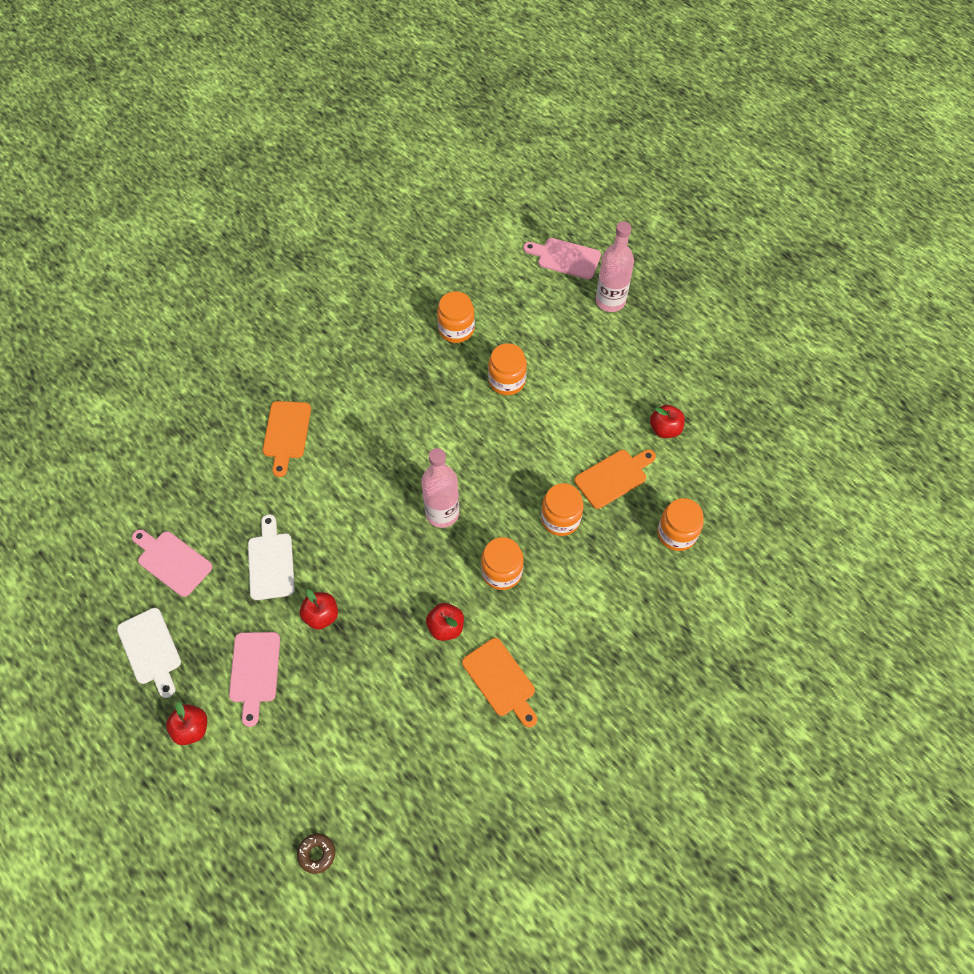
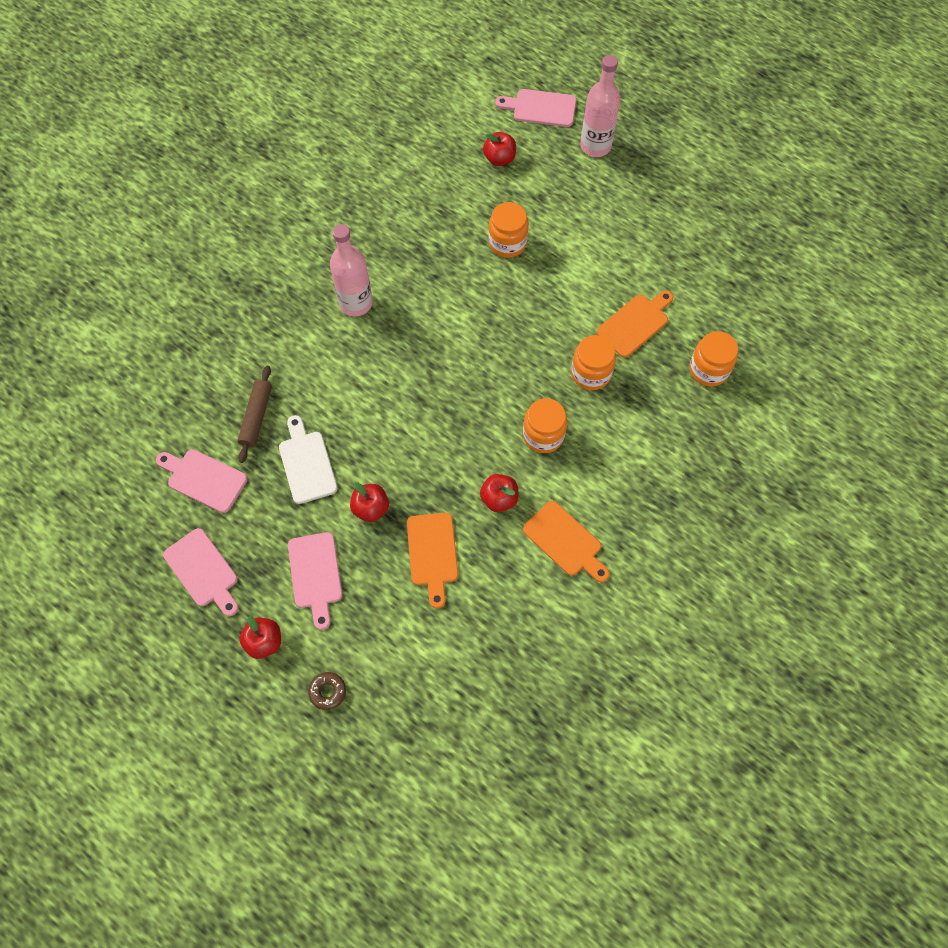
camera: 10 degrees left, 5 degrees up
(150, 649) = (203, 571): white cutting board -> pink cutting board
(234, 510) = (256, 417): none -> brown rolling pin
(286, 433) = (292, 331): orange cutting board -> orange cutting board (432, 553)
(317, 854) = (419, 740): brown donut -> brown donut (328, 691)
(442, 513) = (471, 386): pink bottle -> pink bottle (356, 303)
(456, 329) = (444, 198): orange jar -> none
(665, 429) = (676, 268): red apple -> red apple (499, 159)

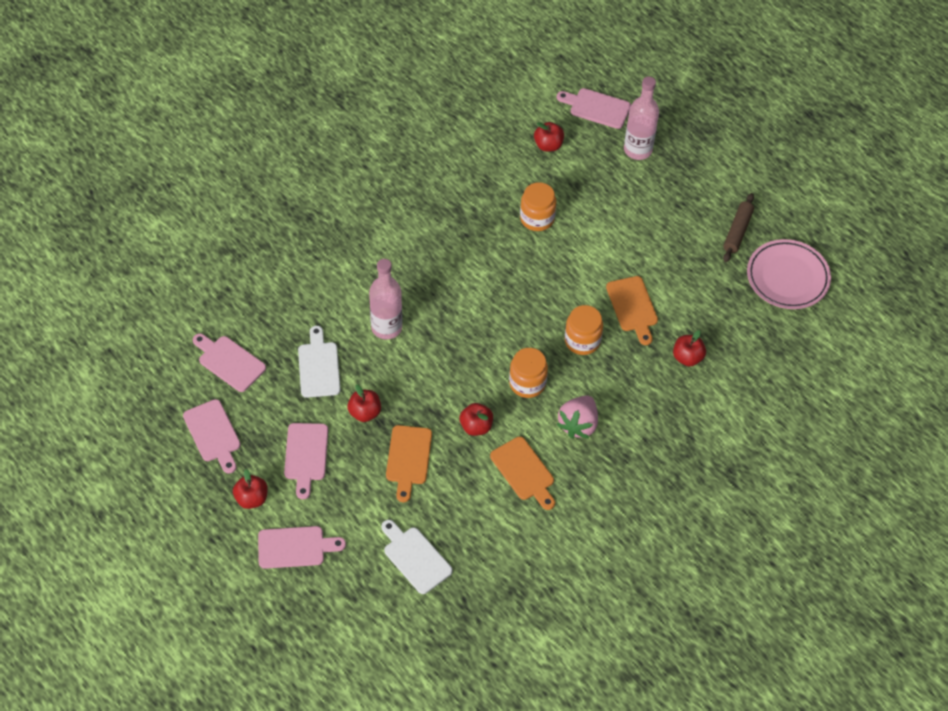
camera: 10 degrees right, 10 degrees down
(256, 417) = (285, 321): brown rolling pin -> brown rolling pin (737, 231)
(328, 691) = (295, 547): brown donut -> pink cutting board
(356, 303) = (391, 244): pink bottle -> pink bottle (386, 327)
(468, 673) = (415, 557): none -> white cutting board
(611, 472) = (578, 424): none -> pink strawberry
(635, 323) = (632, 307): orange cutting board -> orange cutting board turned 105 degrees clockwise
(708, 369) = (687, 357): orange jar -> red apple
(789, 257) = (787, 277): none -> pink plate

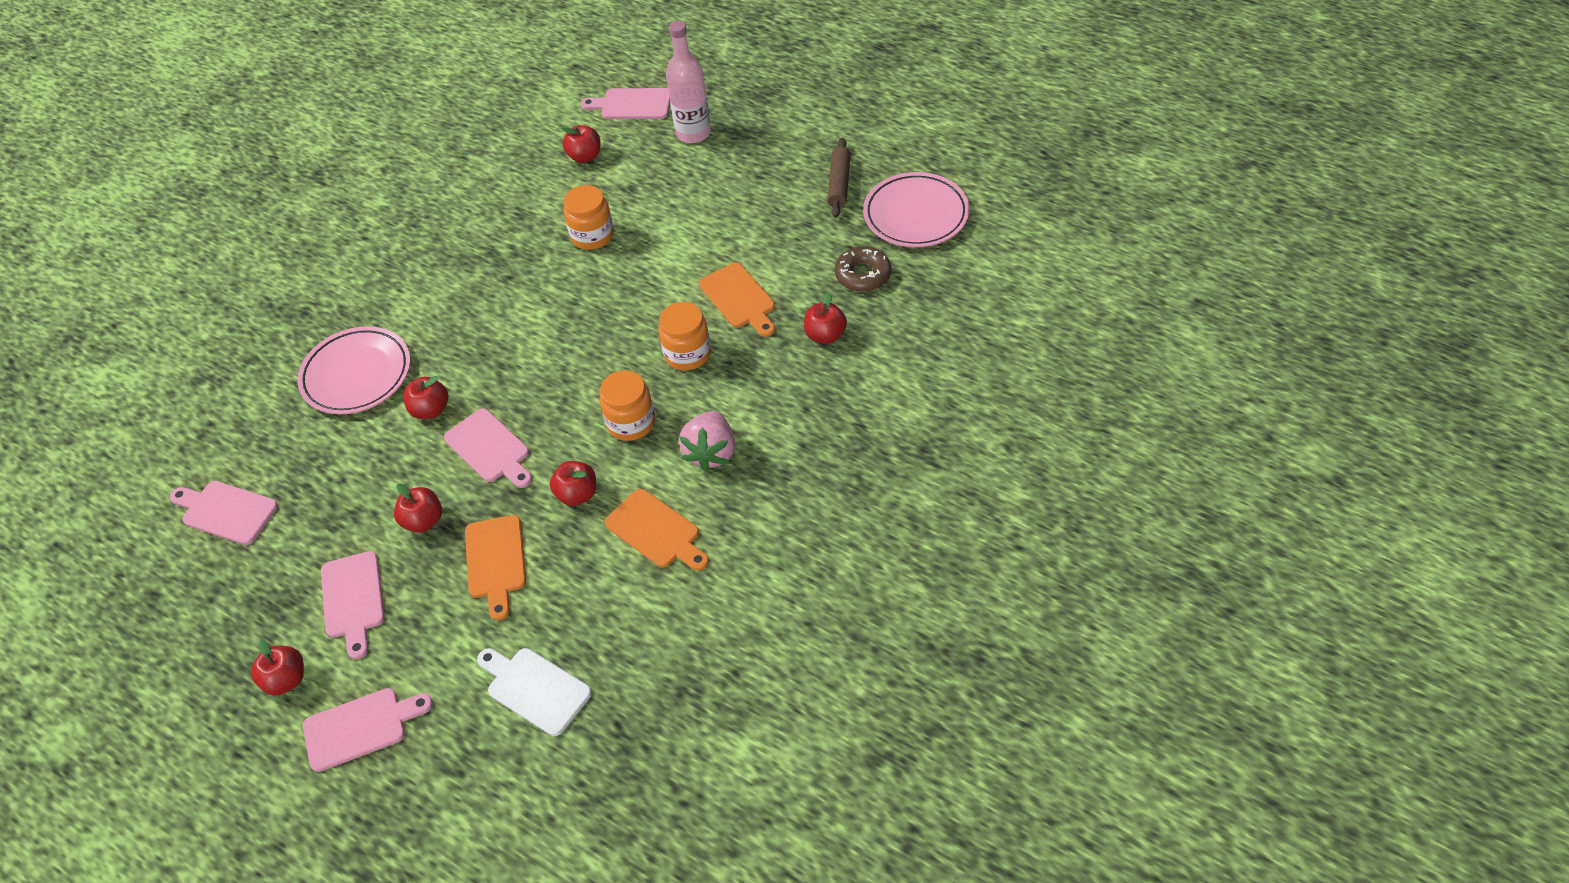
camera: 10 degrees left, 5 degrees down
(213, 434) = (217, 610): pink cutting board -> pink cutting board (490, 449)
(319, 366) = (350, 482): white cutting board -> none
(339, 282) = (357, 375): none -> pink plate
(386, 327) = (431, 410): pink bottle -> red apple
(731, 316) = (863, 275): none -> brown donut

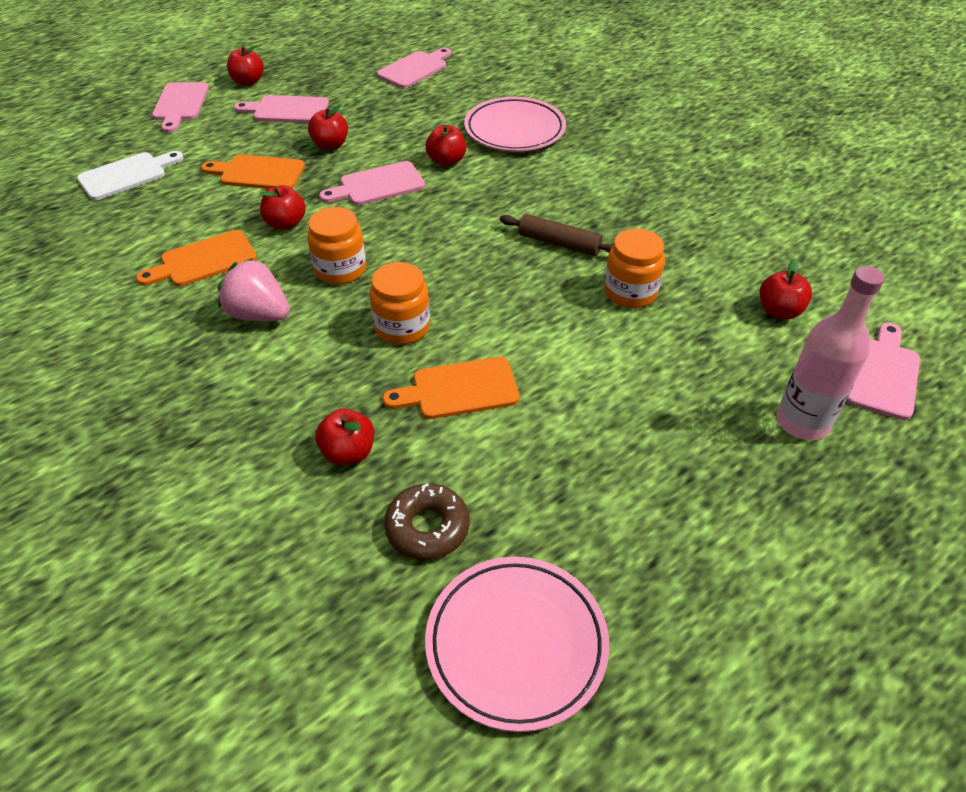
camera: 105 degrees right, 5 degrees down
(839, 184) = (631, 563): brown rolling pin -> brown rolling pin (559, 243)

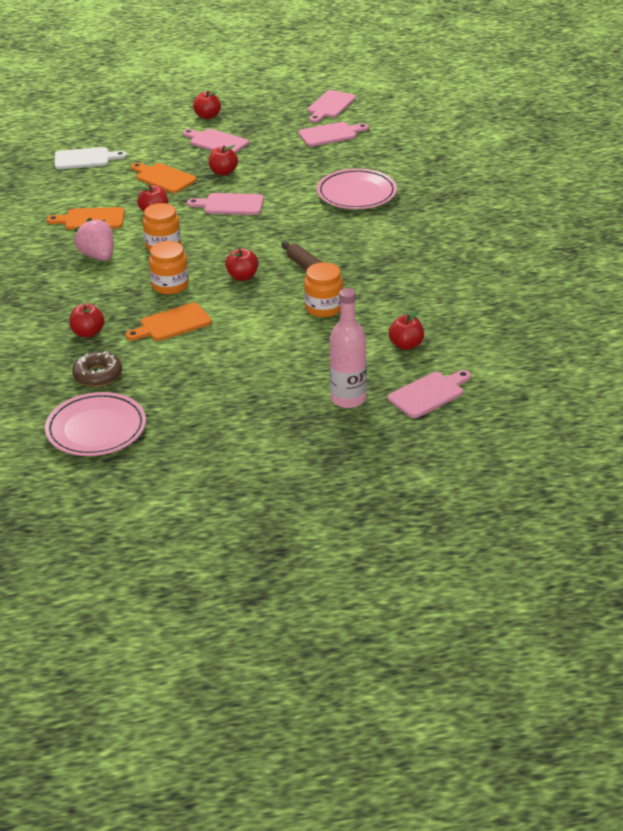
camera: 30 degrees right, 10 degrees down
(180, 104) = (151, 121): pink cutting board -> pink cutting board (330, 106)
(446, 161) = (289, 202): red apple -> red apple (242, 276)
(459, 389) = (172, 324): orange cutting board -> orange cutting board turned 45 degrees counterclockwise

